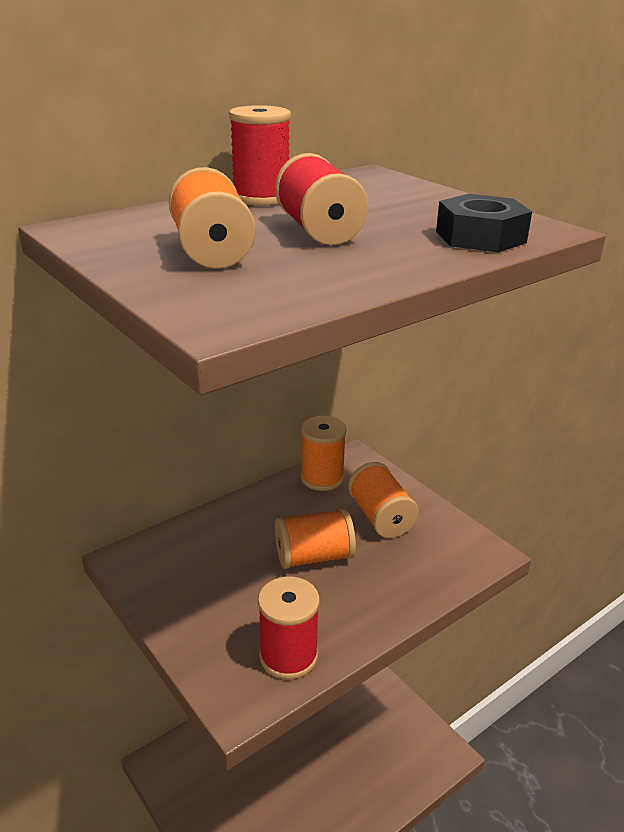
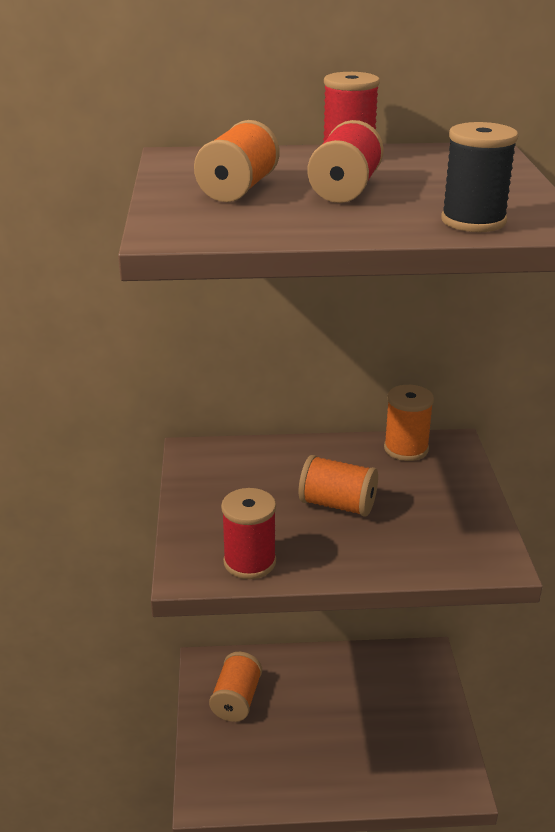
camera: 35 degrees right, 0 degrees up
(380, 517) = (428, 498): orange spool -> orange spool (236, 699)
(480, 237) = (473, 221): black nut -> black spool

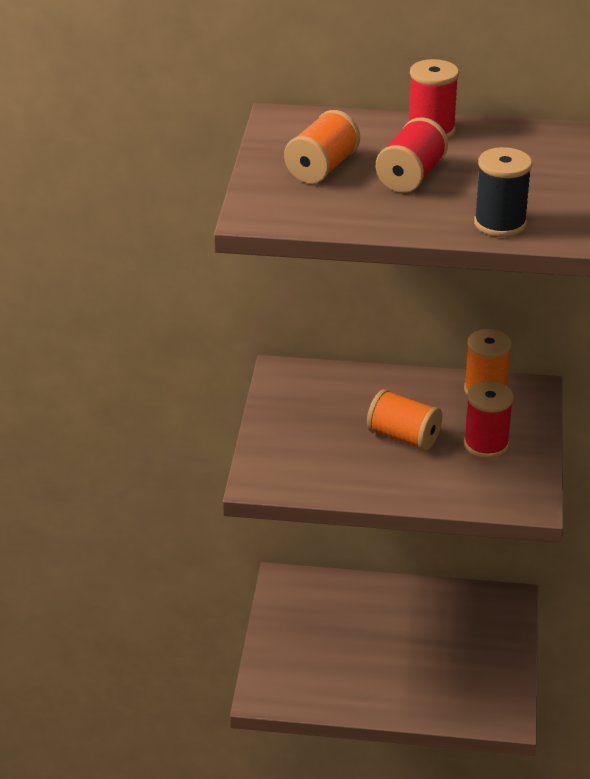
camera: 10 degrees right, 5 degrees up
(236, 699) = (308, 616): orange spool -> none
(249, 562) = (312, 479): red spool -> red spool (486, 444)

